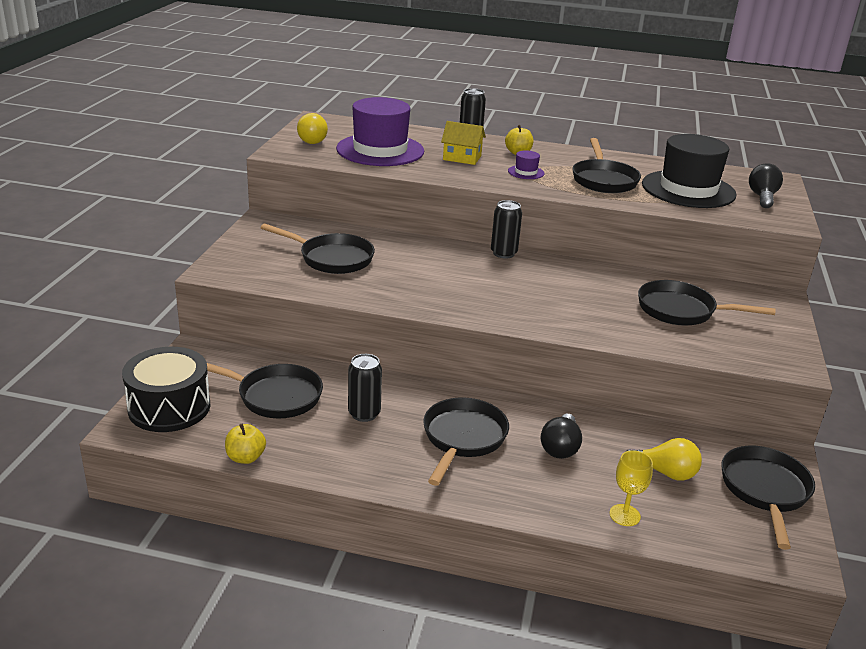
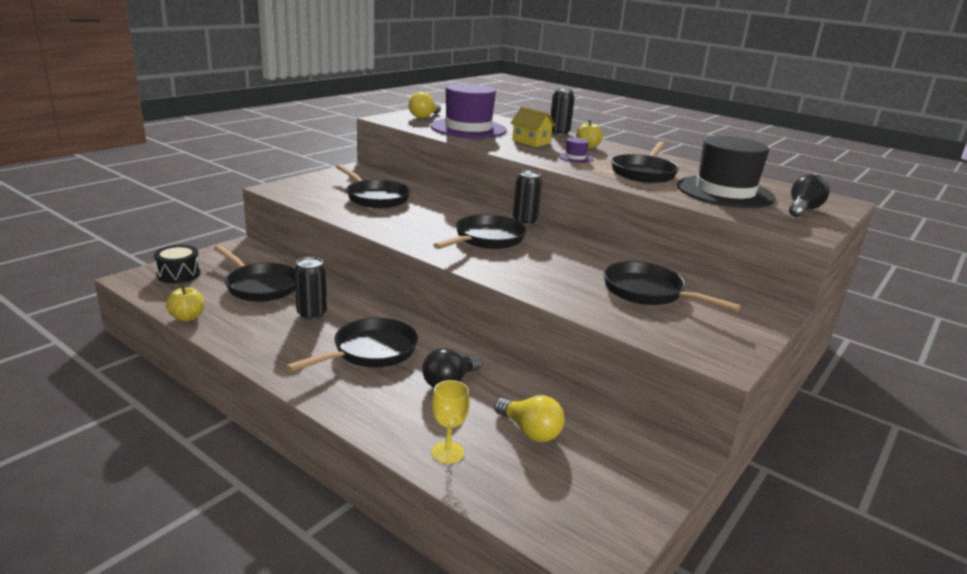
camera: 25 degrees right, 5 degrees down
(169, 407) = (179, 274): black drum -> black drum, size x0.61
(765, 491) = (623, 480): black pan -> black pan (486, 239)

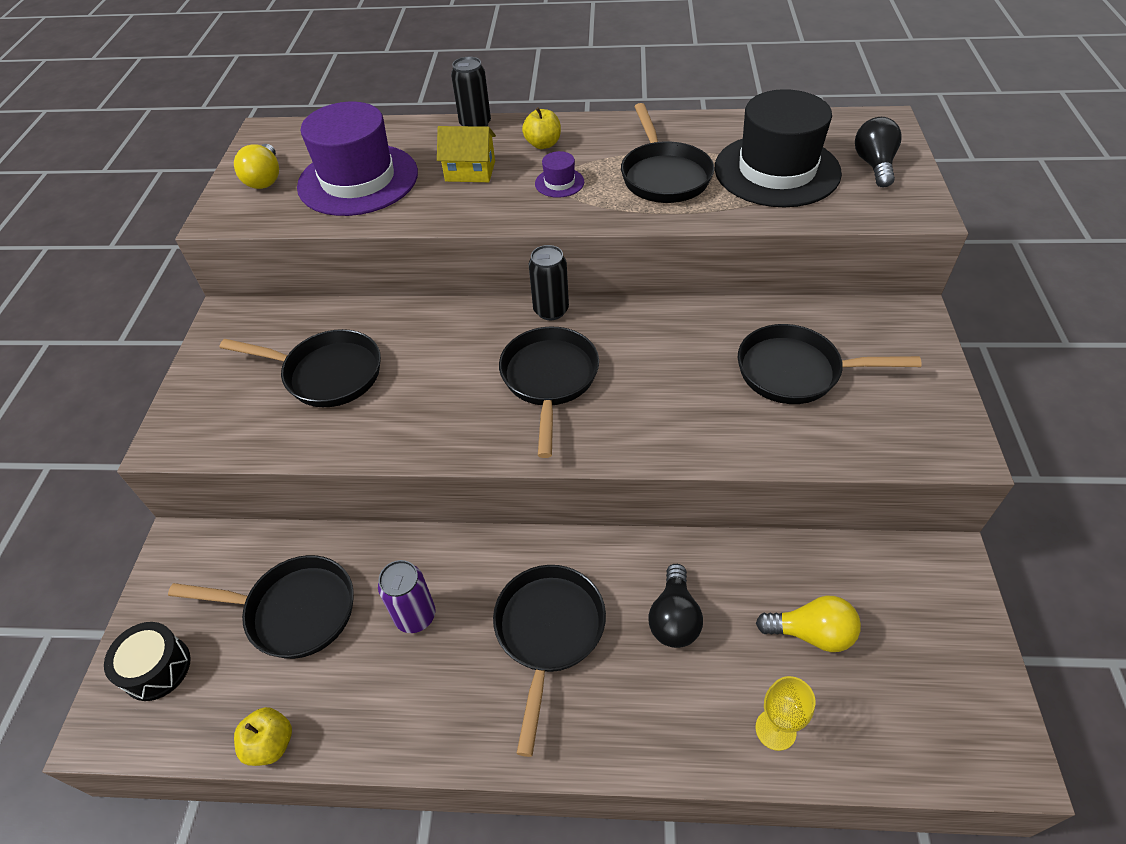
camera: 30 degrees left, 25 degrees up
(312, 314) = (415, 616): black can -> purple can

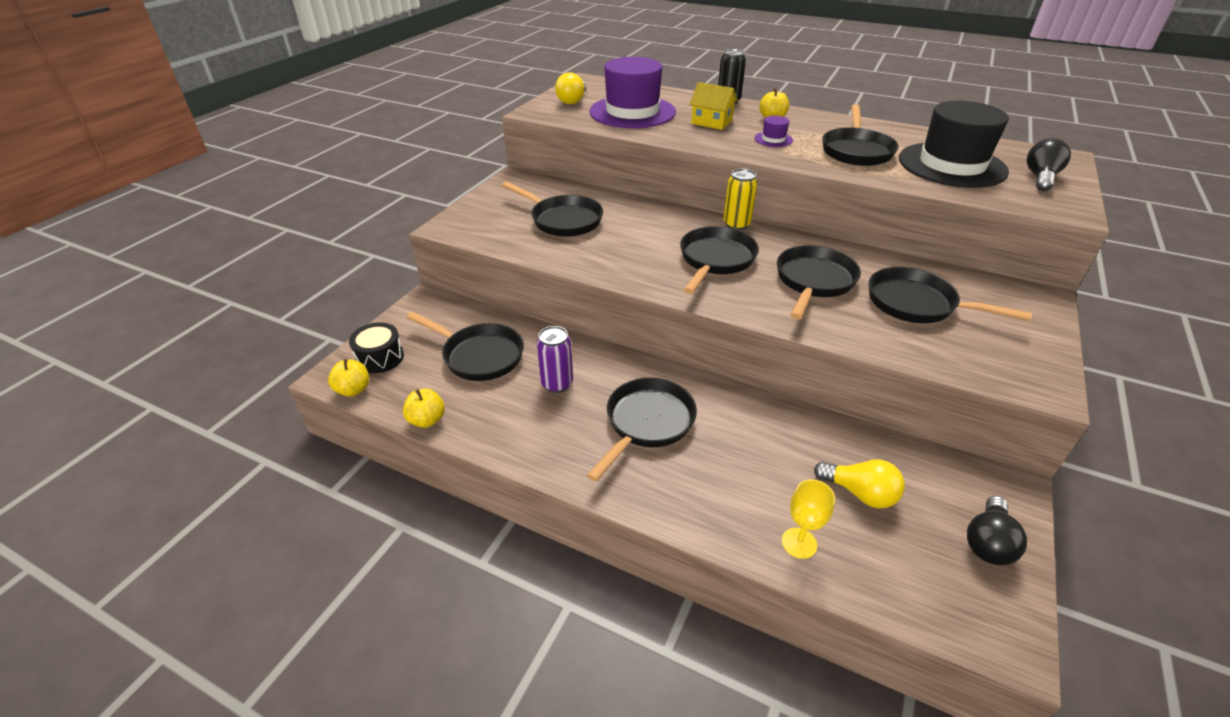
camera: 20 degrees right, 10 degrees down
(144, 737) = (353, 390): none -> yellow apple
(551, 310) = (736, 224): black can -> yellow can
(674, 376) = (813, 281): none -> black pan
(674, 618) = (748, 446): black light bulb -> black light bulb (987, 542)

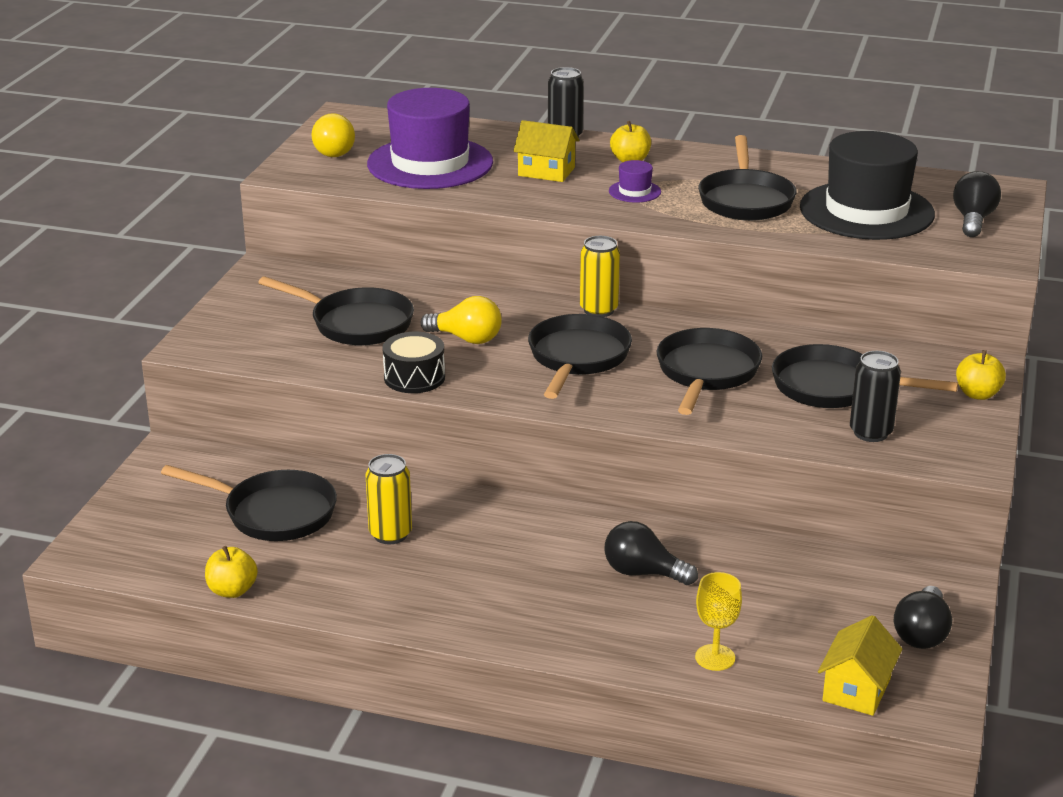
camera: 10 degrees left, 10 degrees down
(353, 390) = (117, 568): yellow apple -> yellow apple (977, 394)
(380, 358) = (136, 529): black drum -> black drum (414, 377)
(557, 384) = (390, 534): purple can -> yellow can
(647, 423) = (518, 564): black pan -> none
(745, 444) = (643, 573): none -> black light bulb
(860, 493) = (782, 605): yellow light bulb -> yellow light bulb (466, 338)
(929, 601) = (856, 689): none -> yellow house
(951, 349) = (870, 433): none -> black can

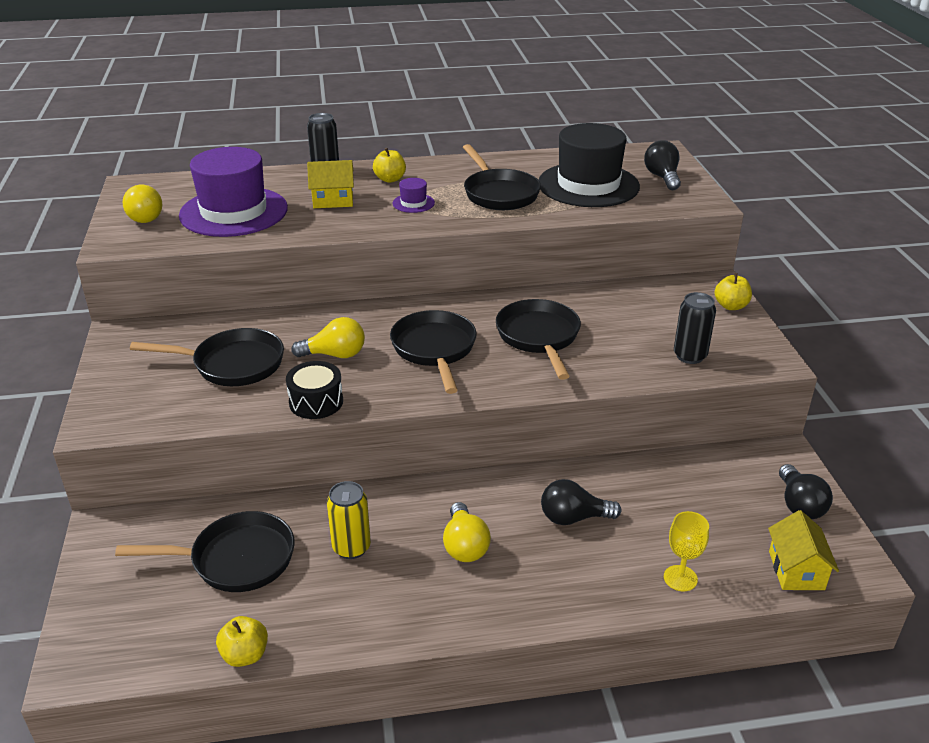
camera: 25 degrees left, 5 degrees up
(506, 564) = (464, 546): none -> yellow light bulb
(599, 310) = (420, 304): yellow can -> none
(833, 387) = (635, 326): black pan -> none

